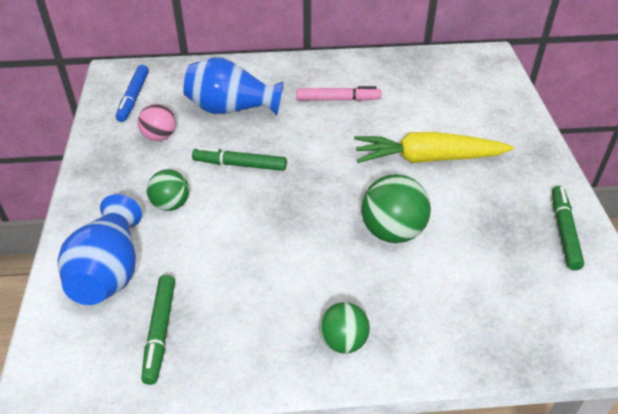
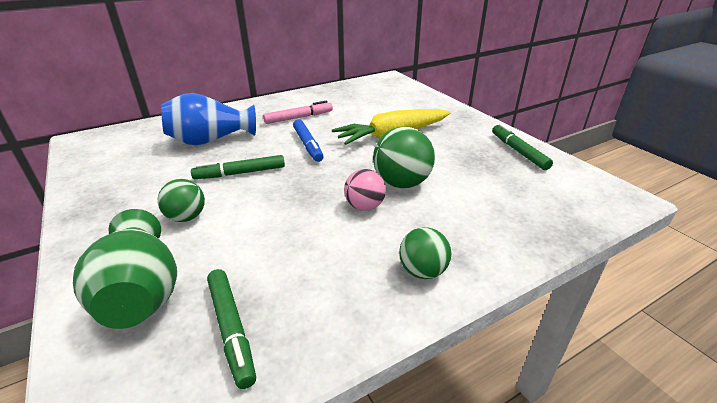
camera: 25 degrees left, 10 degrees down
(109, 272) = (141, 293): blue vase -> green vase
(134, 97) = (108, 152): blue marker -> blue marker (308, 145)
(159, 137) = (149, 172): pink ball -> pink ball (364, 206)

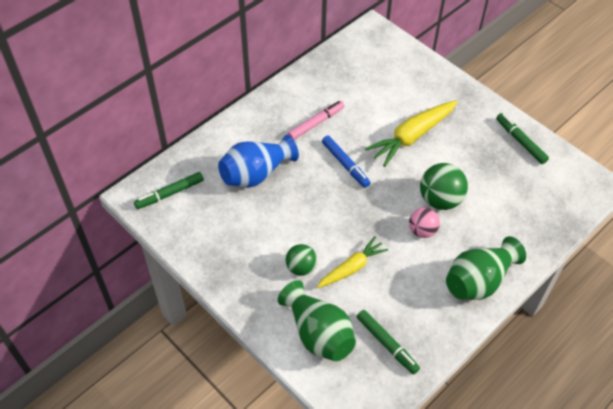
camera: 15 degrees left, 20 degrees up
(240, 173) = (310, 212): green marker -> green marker (170, 193)
(249, 227) = (351, 268): none -> yellow carrot
(422, 271) = (479, 281): green ball -> green vase

